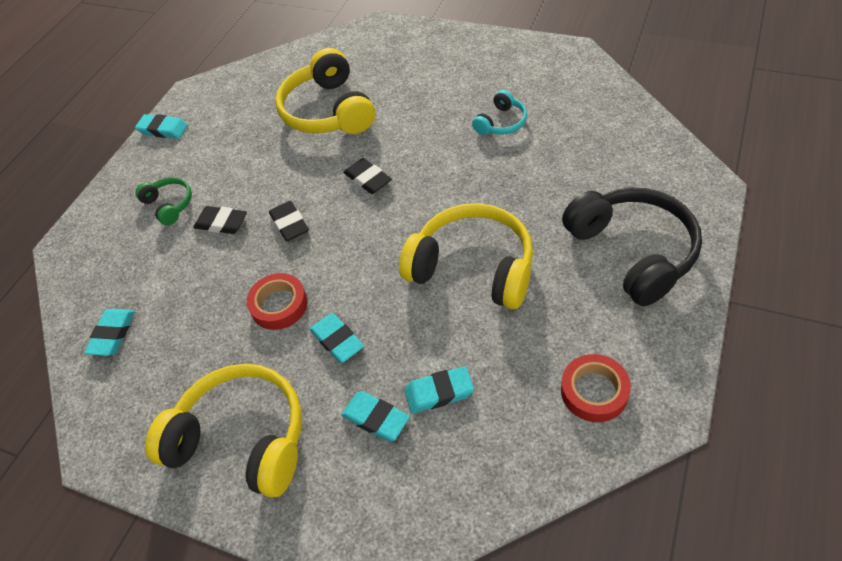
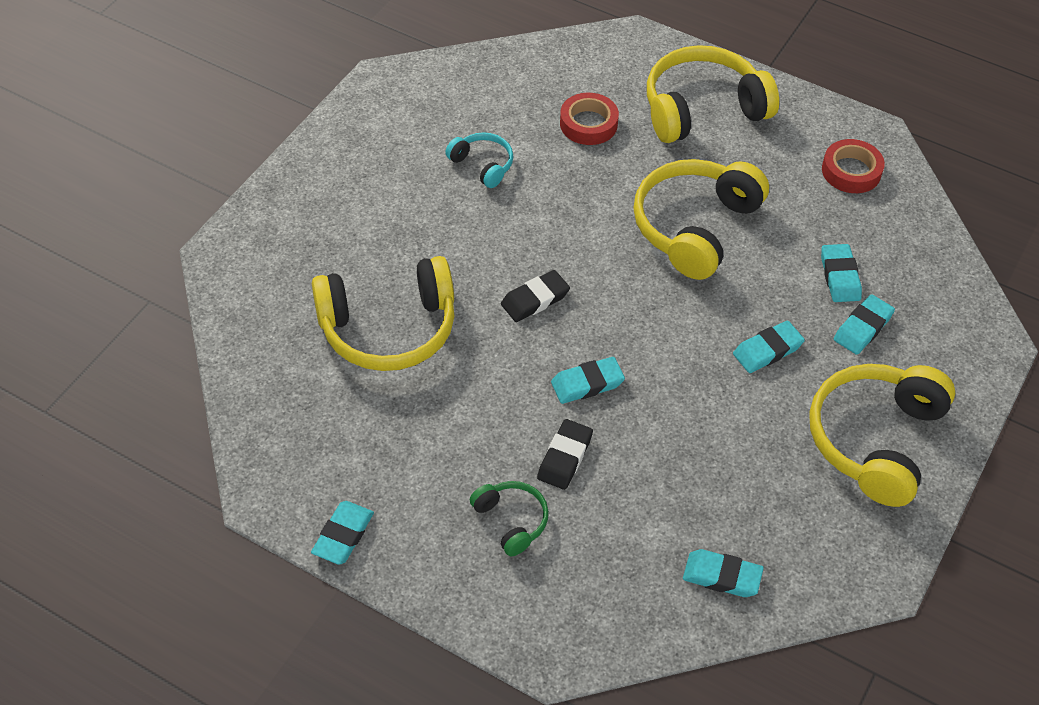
camera: 90 degrees left, 0 degrees up
(169, 205) = (511, 520): green headphones -> green headphones turned 90 degrees clockwise
(279, 305) = (710, 400): red tape -> red tape (588, 124)
(289, 224) = (587, 383): black eraser -> turquoise eraser
(633, 251) = (702, 108): black headphones -> yellow headphones

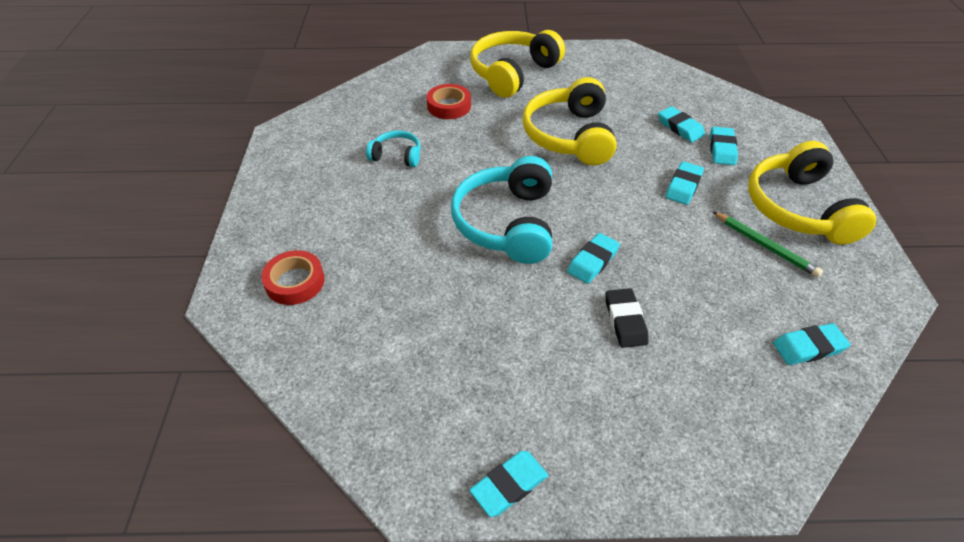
camera: 30 degrees left, 5 degrees down
(343, 535) = (509, 485): turquoise eraser -> turquoise eraser turned 60 degrees clockwise
(389, 329) = (414, 293): yellow headphones -> none
(511, 520) = (631, 391): green headphones -> none
(535, 299) = (506, 223): black eraser -> turquoise headphones
(789, 460) = (765, 246): none -> green pencil
(851, 171) = (628, 73): red tape -> red tape (295, 282)

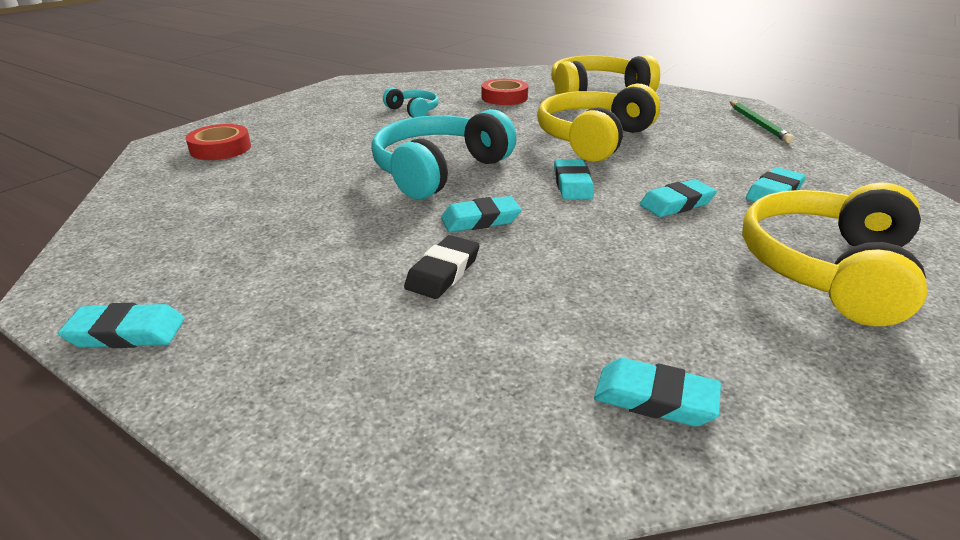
camera: 35 degrees right, 15 degrees down
(680, 127) = (738, 165): turquoise eraser -> turquoise eraser (572, 184)
(765, 246) = (723, 283): green pencil -> green pencil (758, 124)

